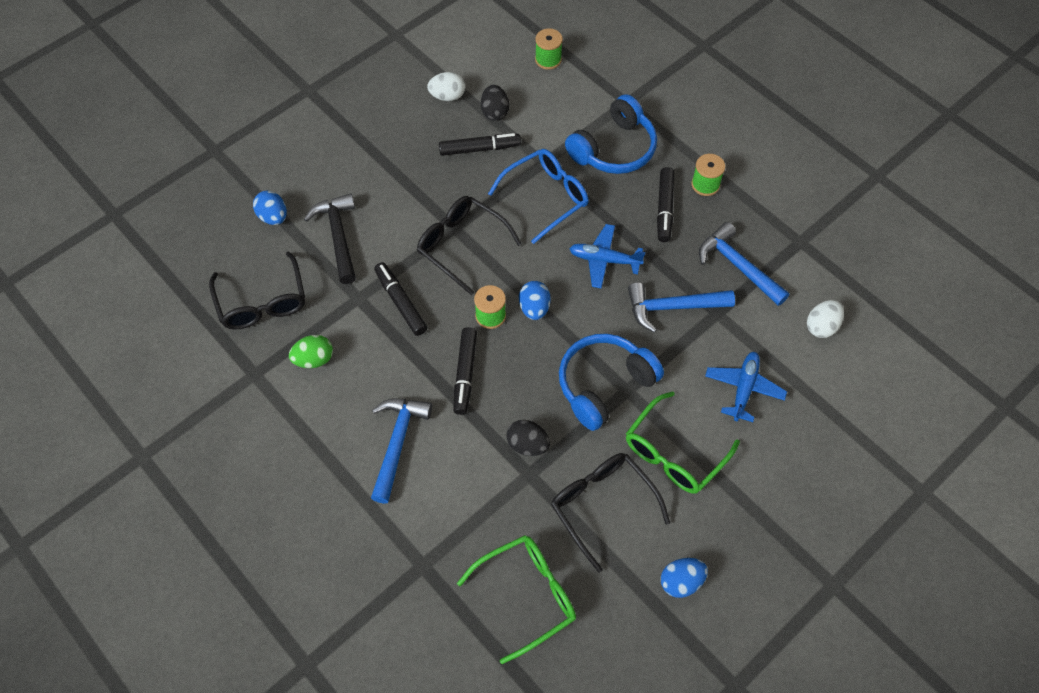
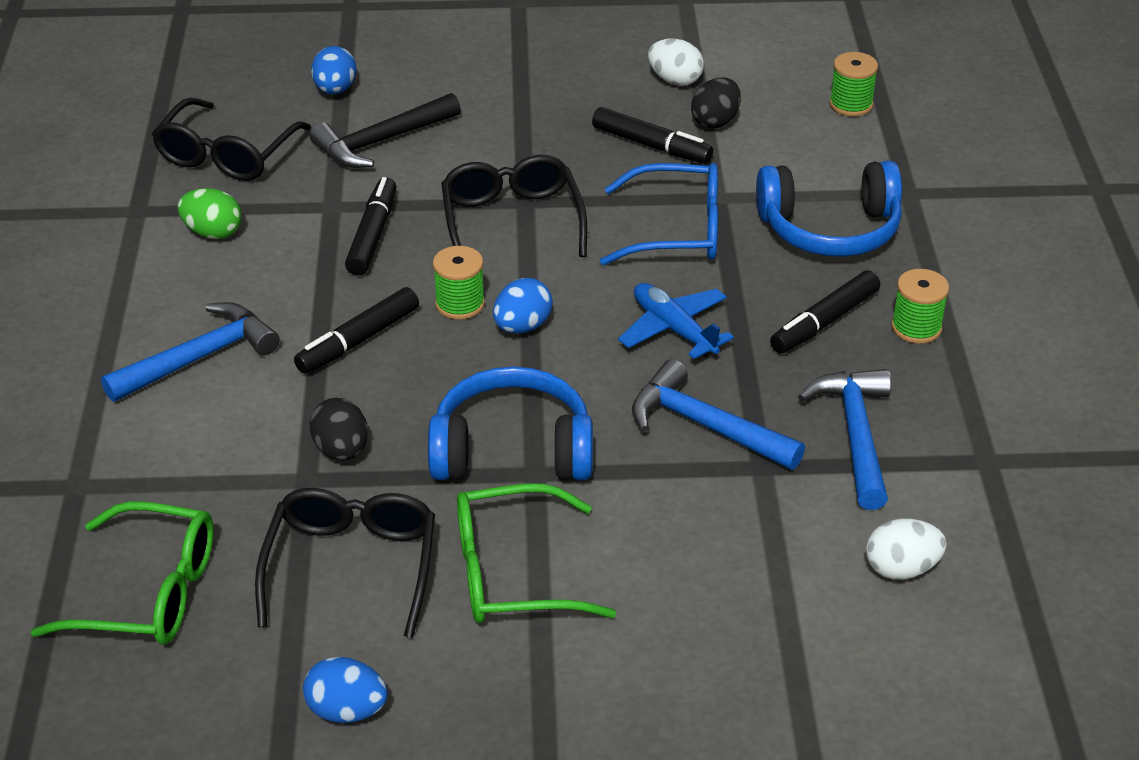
camera: 40 degrees right, 20 degrees down
(338, 236) = (382, 141): black hammer -> black hammer turned 150 degrees counterclockwise
(743, 389) = (696, 566): blue plane -> none

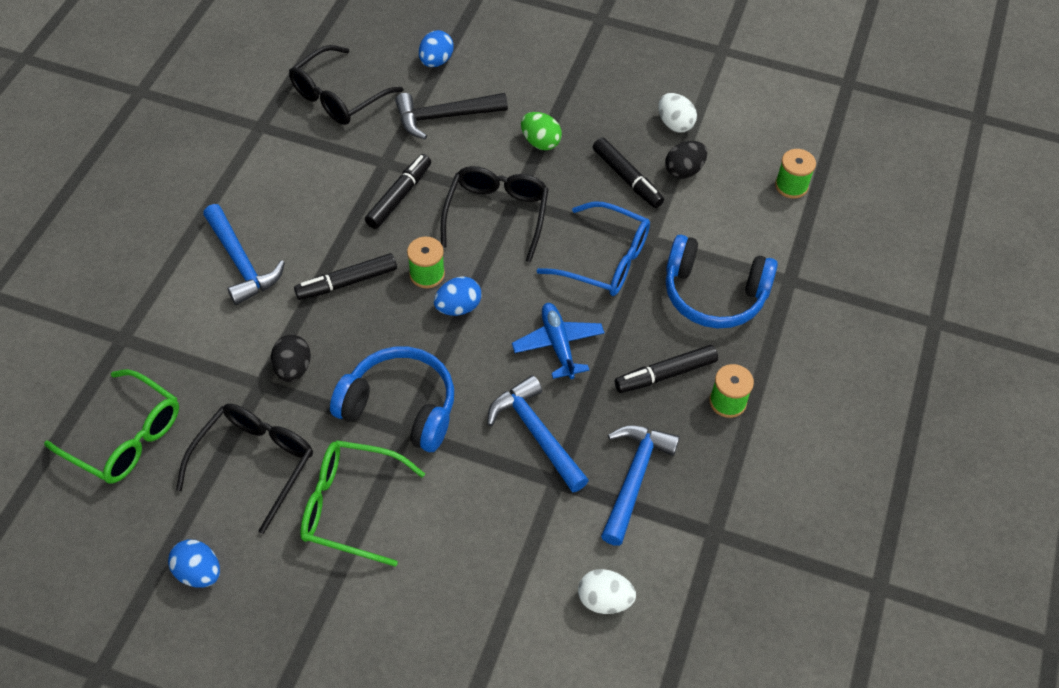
camera: 20 degrees right, 15 degrees up
(199, 358) = (241, 262): blue hammer -> blue hammer turned 75 degrees clockwise
(213, 232) = (298, 160): green egg -> green egg (540, 142)

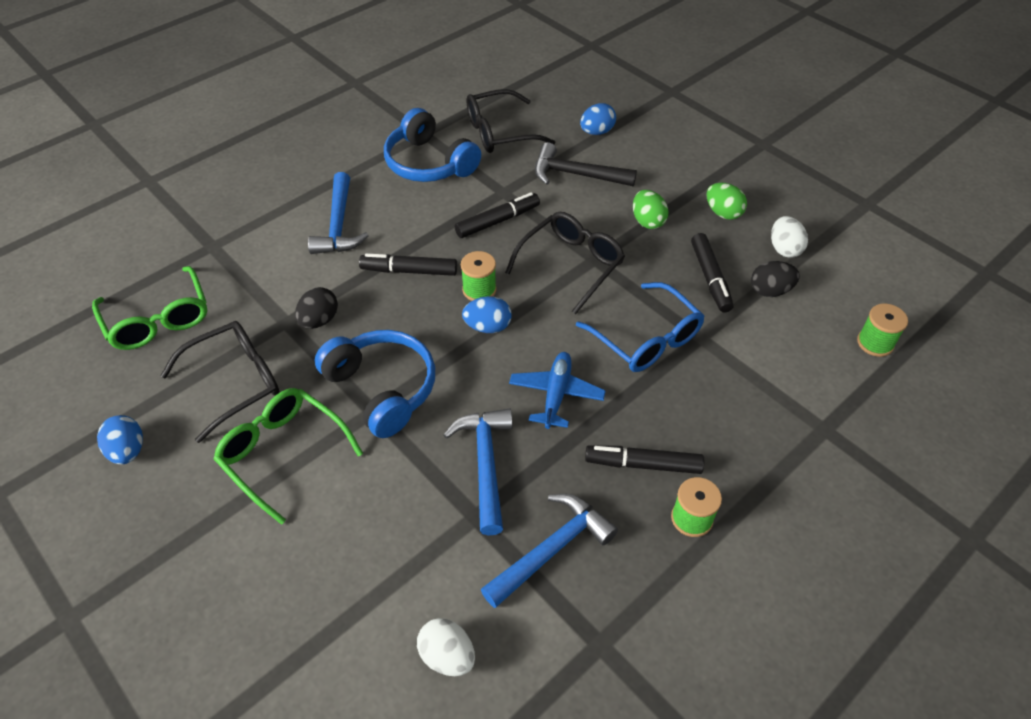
camera: 30 degrees right, 5 degrees down
(603, 107) = (723, 213): none -> green egg
(714, 294) = (736, 411): blue headphones -> blue headphones (429, 163)

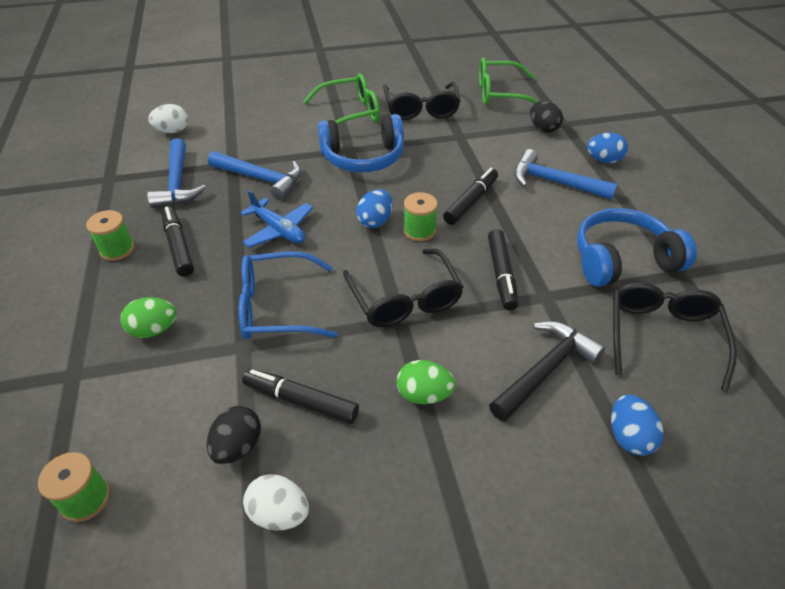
camera: 120 degrees right, 5 degrees down
(128, 451) = (401, 72): blue egg -> blue egg (603, 160)
(319, 320) = (449, 149): black egg -> black egg (543, 128)
(643, 464) = (178, 246): black marker -> black marker turned 60 degrees counterclockwise
(723, 213) = (387, 486): green egg -> green egg (154, 330)

